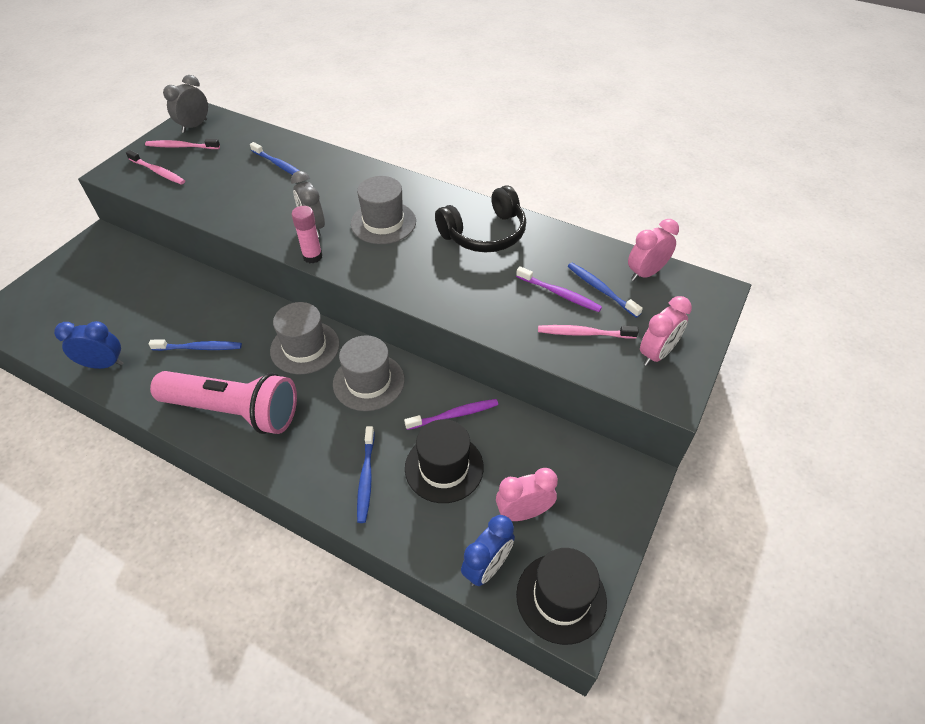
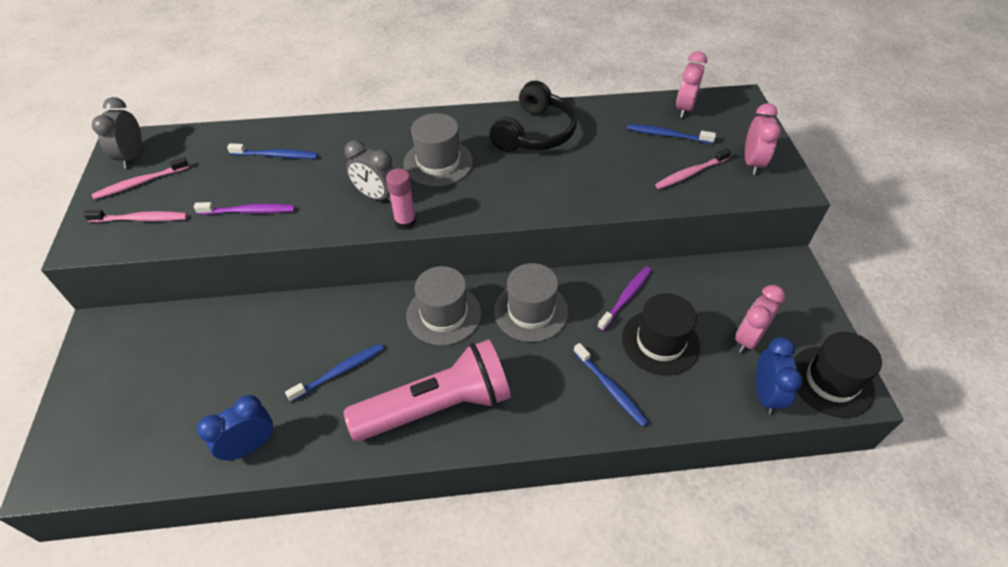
camera: 35 degrees left, 0 degrees up
(559, 294) = (642, 153): purple toothbrush -> purple toothbrush (248, 211)

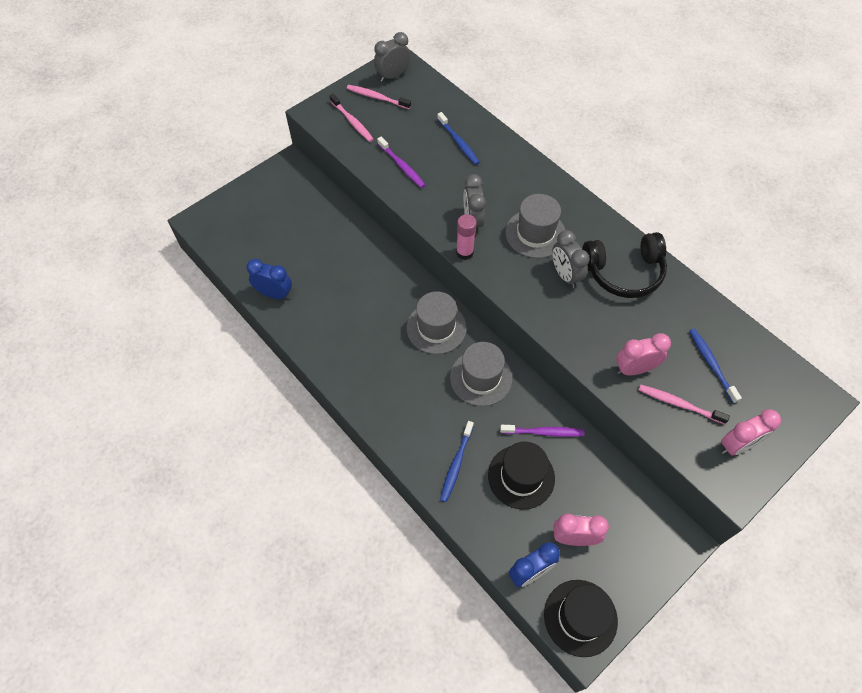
camera: 55 degrees right, 10 degrees up
(339, 372) = (350, 301): blue toothbrush -> none
(437, 406) = (367, 369): pink flashlight -> none
(502, 169) = (565, 275): none -> grey clock
(684, 108) = (760, 360): pink clock -> pink clock (634, 369)

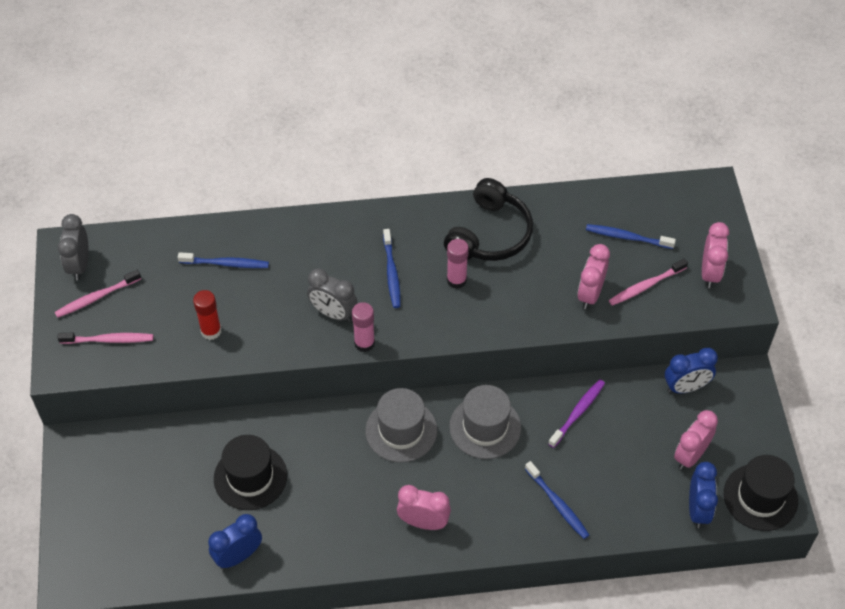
camera: 55 degrees left, 5 degrees down
(376, 385) = (423, 522): none -> pink clock
(401, 166) = (211, 331): purple toothbrush -> red glue stick
(521, 476) = (607, 459): black hat -> black hat (250, 477)
(535, 233) = (391, 272): grey hat -> blue toothbrush
(565, 275) = (456, 280): grey clock -> pink glue stick
(632, 498) = (686, 387): none -> blue clock

